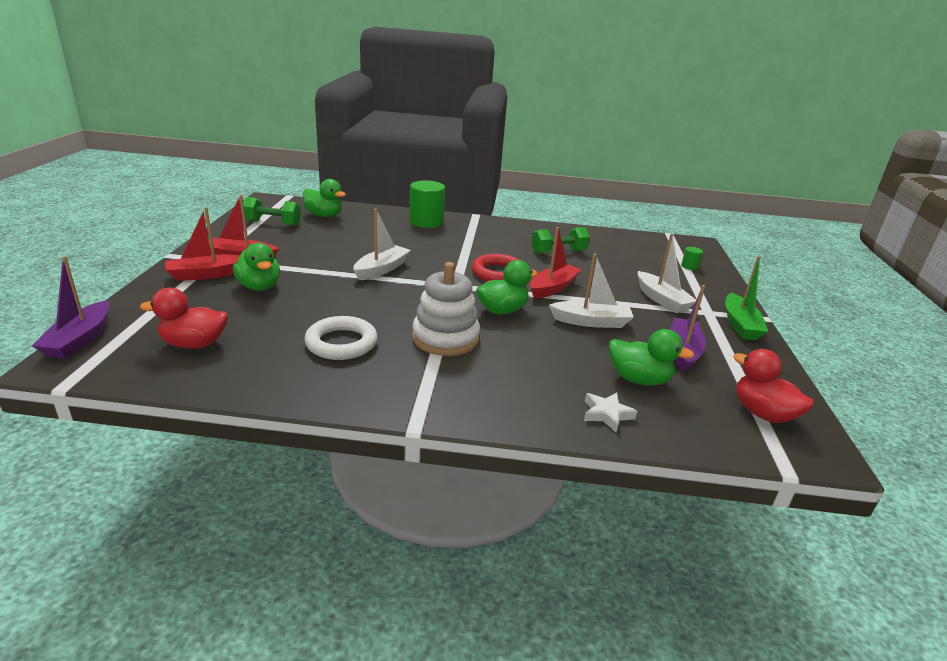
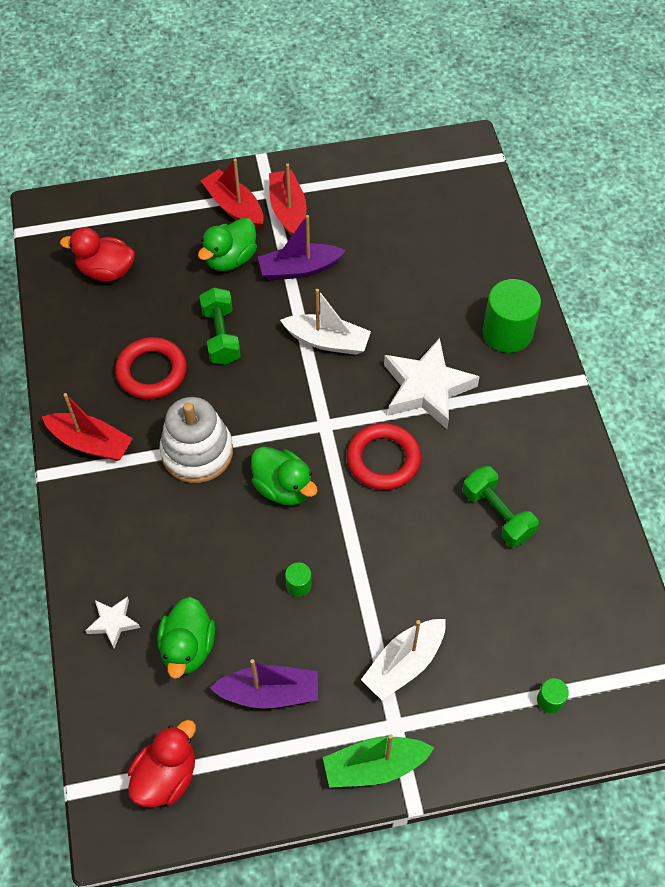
camera: 75 degrees right, 30 degrees up
(80, 339) = (83, 198): purple boat -> purple boat (299, 269)
(194, 344) = (106, 271): red duck -> red duck turned 60 degrees counterclockwise
(272, 223) = (396, 188): green dumbbell -> green dumbbell (221, 336)
(324, 216) = (454, 222): green duck -> none
(341, 343) = (151, 371): white ring -> red ring
(450, 250) = (426, 388): none -> white star
(552, 288) = (372, 528): red boat -> red boat (90, 443)
(591, 322) = (298, 585): white boat -> green cylinder

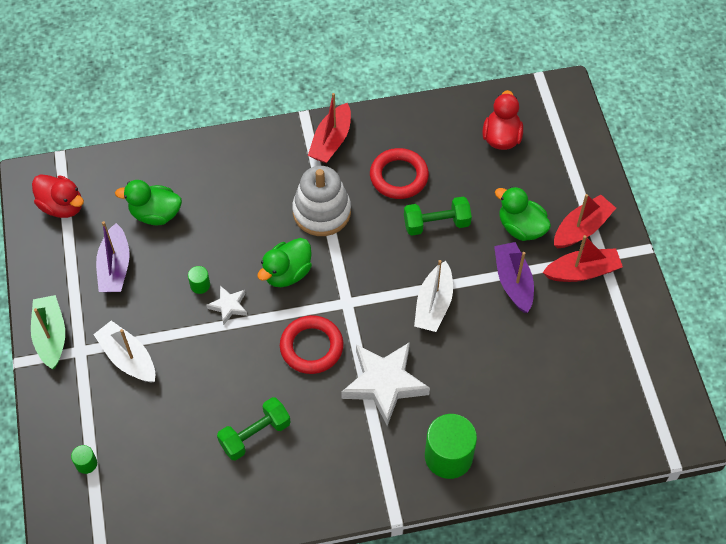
camera: 90 degrees right, 0 degrees up
(113, 622) = (179, 167): white star -> white star (229, 306)

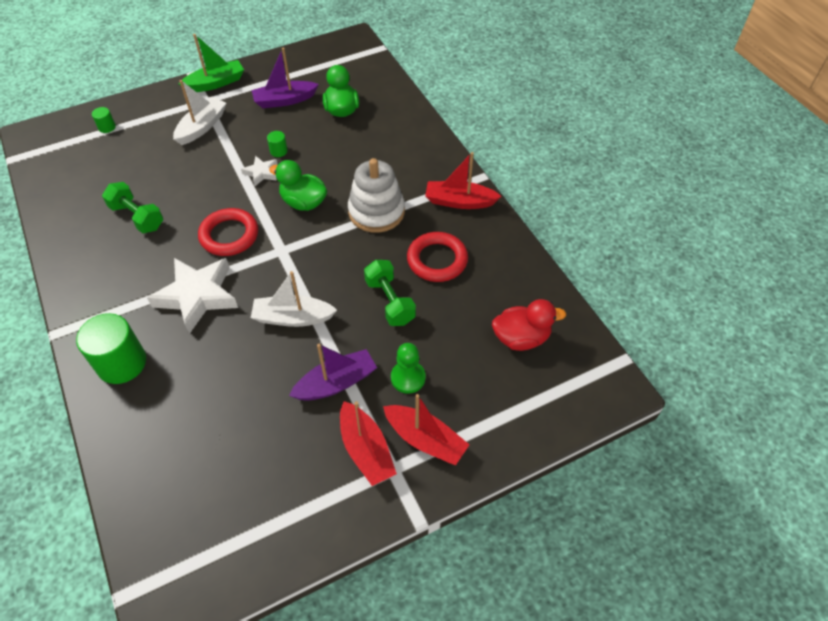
camera: 75 degrees right, 5 degrees down
(62, 206) = (333, 60): red duck -> none
(521, 227) = (408, 378): green duck -> green pawn

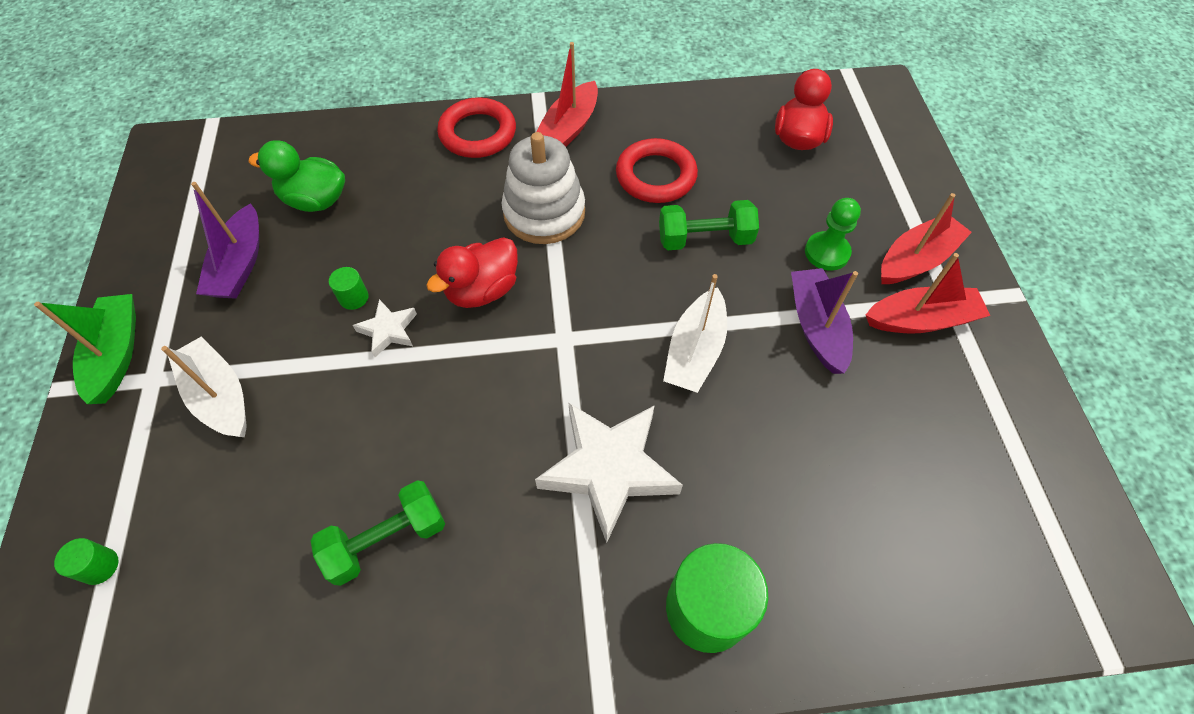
camera: 70 degrees left, 5 degrees up
(229, 235) = (501, 401): red ring -> red ring (478, 133)
(303, 202) = (482, 290): green duck -> red duck

